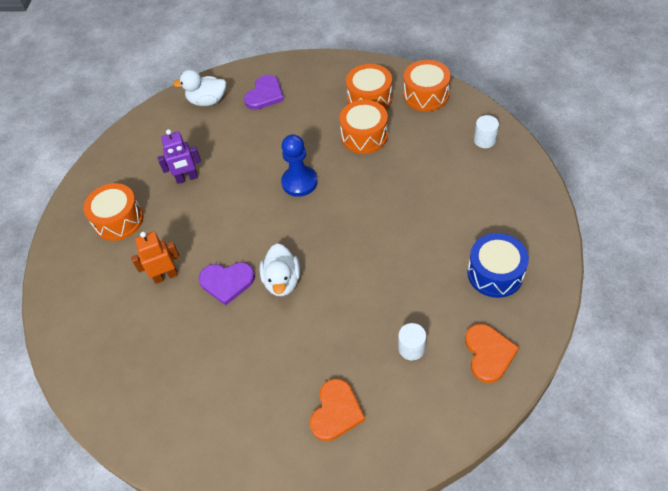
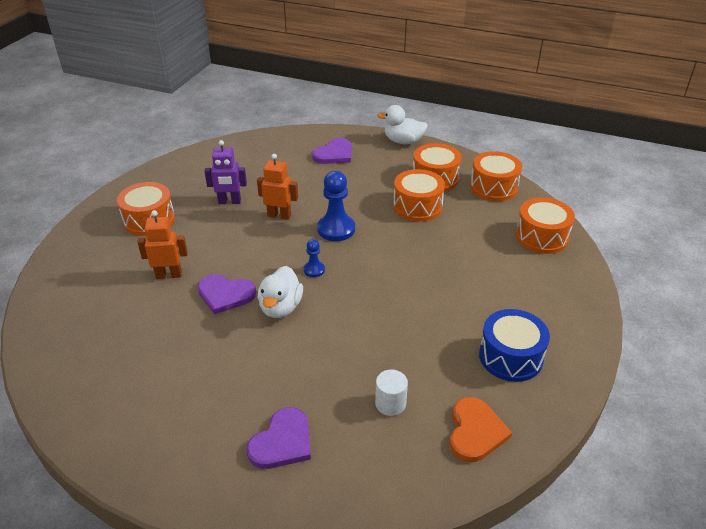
camera: 10 degrees right, 15 degrees down
(207, 101) = (278, 148): white duck -> white duck (403, 141)
(241, 181) = (279, 215): none -> orange robot
(296, 232) = (314, 270): none -> blue pawn
(336, 411) = (282, 442): orange heart -> purple heart
(484, 140) = (541, 237): white cylinder -> orange drum

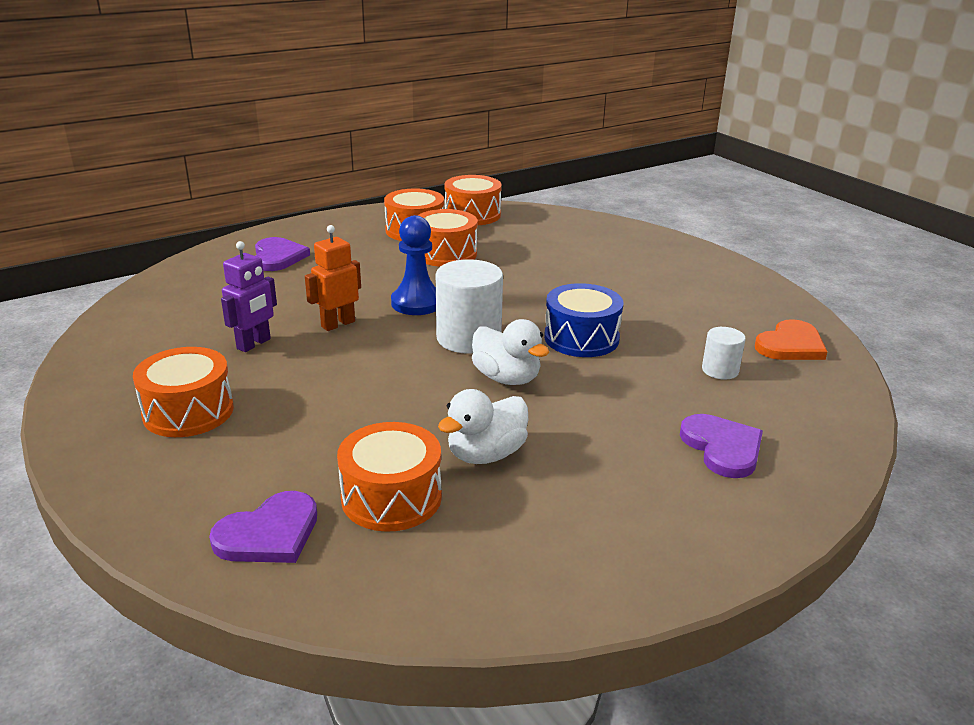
camera: 55 degrees left, 10 degrees down
(169, 275) = (338, 432): orange robot -> none
(225, 294) = (436, 405): purple heart -> purple heart (269, 533)
(314, 270) = (468, 338): blue pawn -> white cylinder
(403, 141) = (324, 220): white duck -> white duck (486, 454)
(475, 431) = (790, 345): orange heart -> orange heart turned 90 degrees clockwise
(510, 357) = (713, 296): blue drum -> blue drum (581, 338)
(541, 237) = (573, 226): orange drum -> orange drum (391, 497)

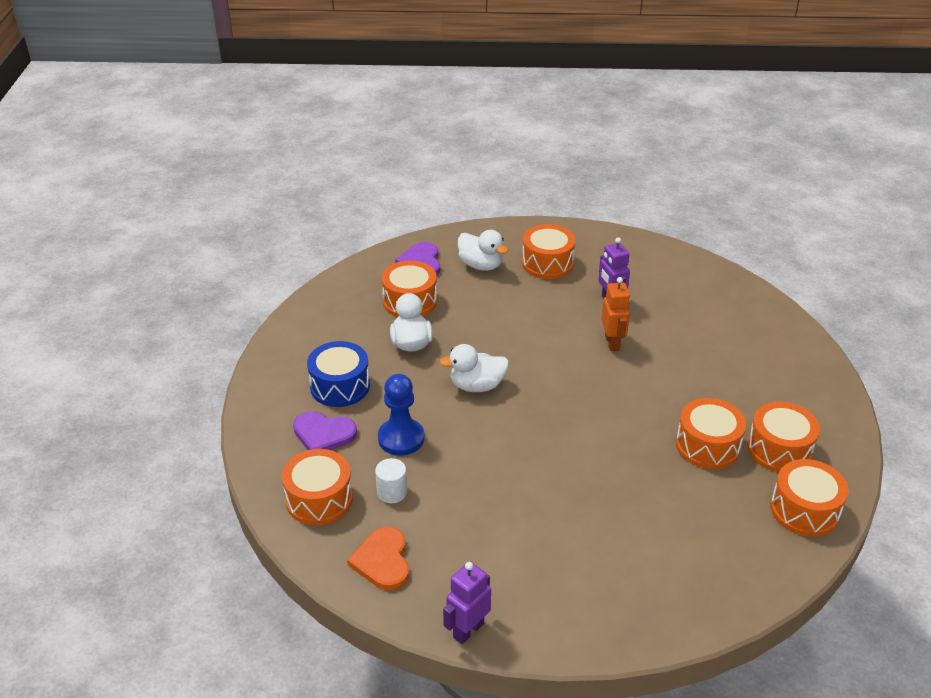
camera: 125 degrees right, 10 degrees up
(234, 467) = (481, 265): none -> white duck
(278, 257) = (759, 350): purple heart -> none
(417, 303) = (618, 390): blue pawn -> blue pawn (401, 438)
(468, 338) = (543, 392): white cylinder -> none
(581, 338) = (496, 447): blue drum -> blue drum (340, 386)
(775, 291) = (468, 630): none -> purple robot
(797, 407) = (319, 499): none -> orange drum

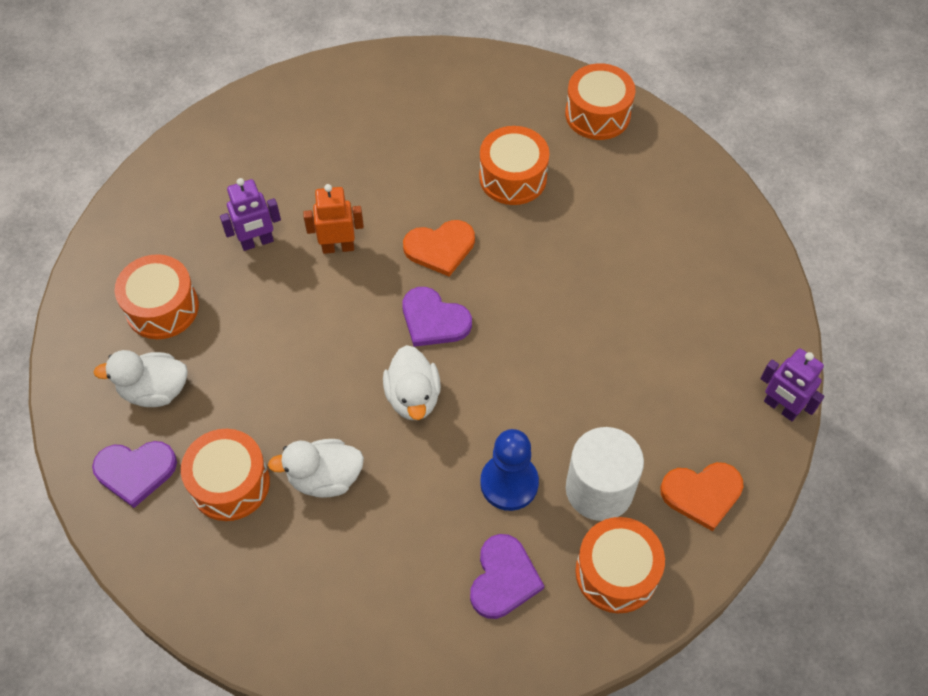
camera: 90 degrees left, 20 degrees up
(340, 386) = (410, 566): blue drum -> none
(392, 492) = (599, 489): white cylinder -> white cylinder, size x1.88
(481, 265) = (155, 390): white duck -> white duck turned 135 degrees counterclockwise
(548, 396) = (434, 320): none -> purple heart
(620, 399) = (440, 248): none -> orange heart
(779, 449) = (516, 119): orange drum -> none

